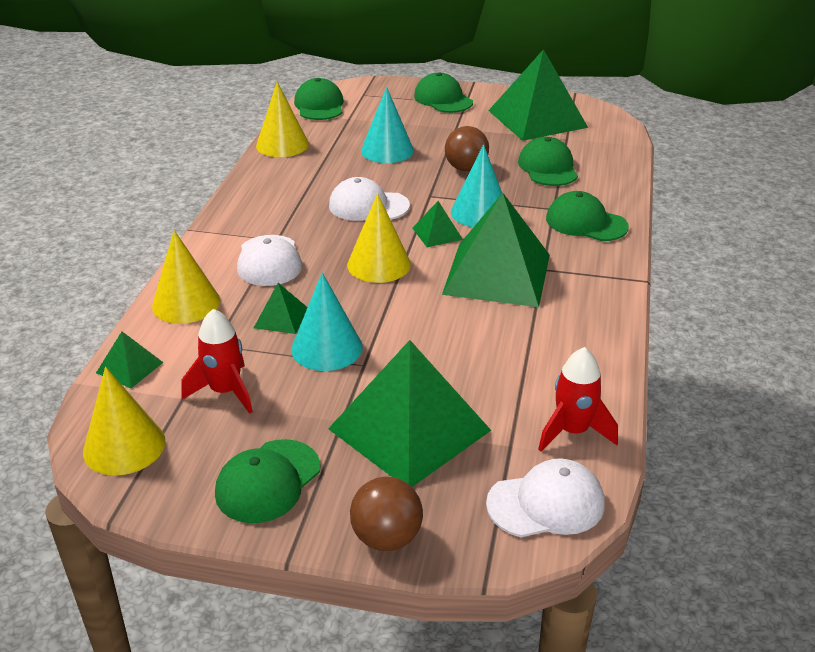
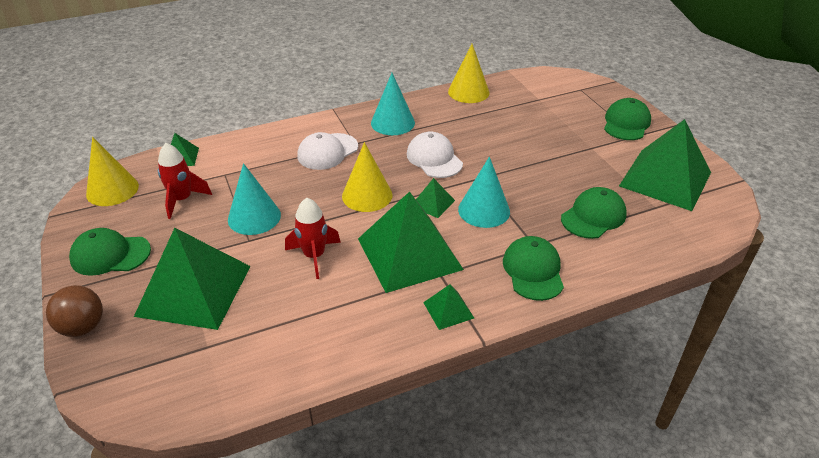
camera: 55 degrees right, 5 degrees up
(186, 303) = (256, 145): yellow cone -> none
(281, 318) = (271, 185): green pyramid -> green pyramid (448, 310)
(319, 105) = (539, 81): green cap -> none
(387, 150) = (517, 133): turquoise cone -> turquoise cone (392, 122)
(466, 168) = (538, 177): brown ball -> none
(546, 503) = (153, 391): white cap -> none
(573, 431) = (243, 374): red rocket -> red rocket (314, 256)

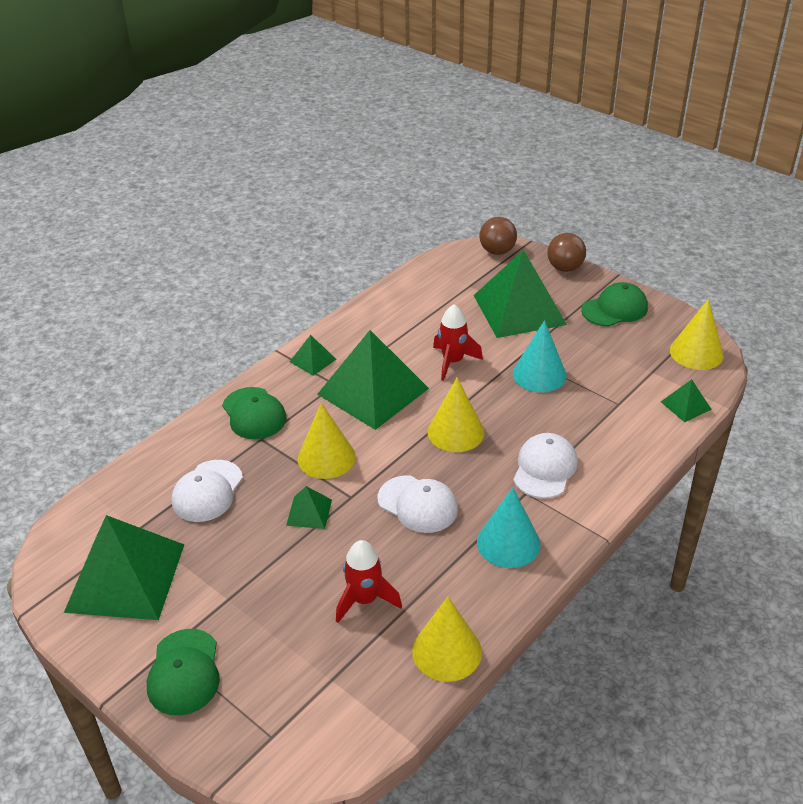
camera: 155 degrees right, 0 degrees up
(117, 391) = (497, 251): none -> brown ball
(182, 200) = (622, 366): red rocket -> red rocket (365, 599)
(432, 203) = (383, 447): green pyramid -> green pyramid (309, 512)
(484, 210) = (326, 457): turquoise cone -> yellow cone
(593, 216) = (207, 491): green cap -> white cap

